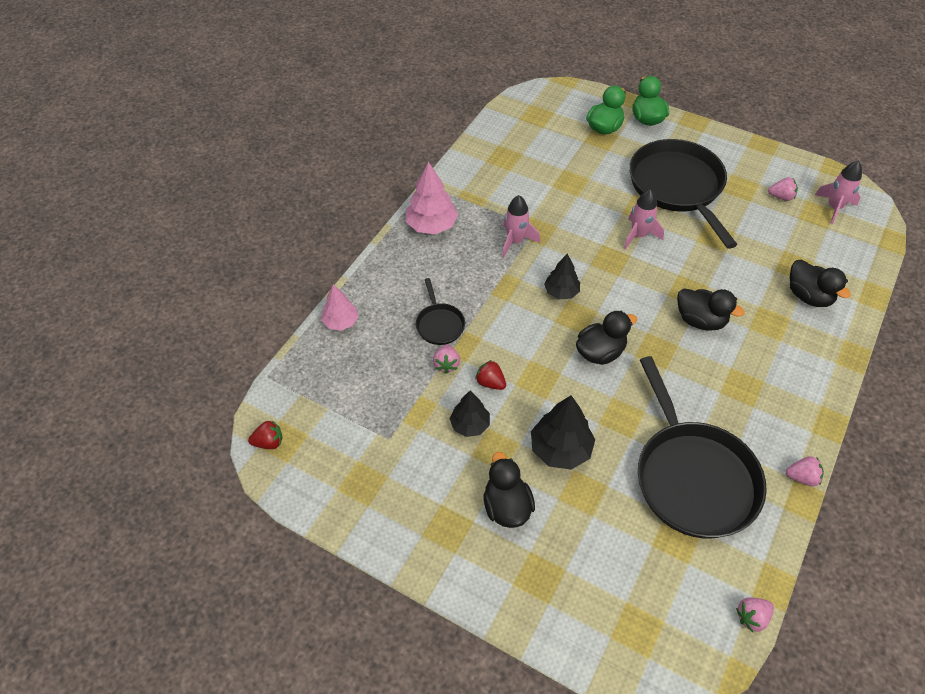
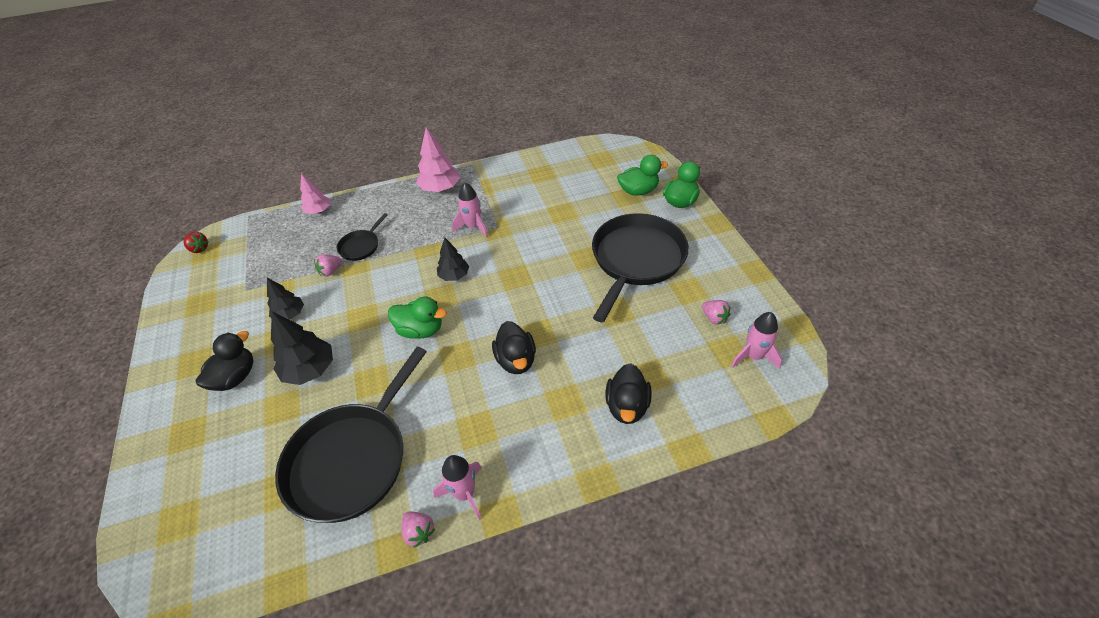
camera: 45 degrees right, 5 degrees down
(490, 382) = (335, 299): red strawberry -> none
(600, 352) = (421, 330): black duck -> green duck
(638, 235) = (558, 274): pink rocket -> pink rocket (465, 493)
(752, 617) = (240, 591): pink strawberry -> none

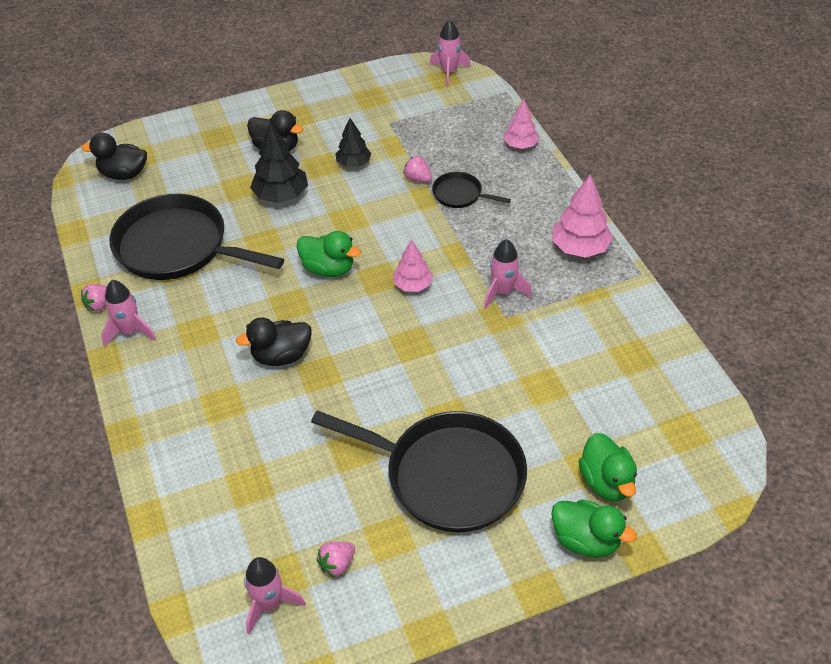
camera: 85 degrees right, 0 degrees up
(199, 249) = (449, 72): red strawberry -> pink rocket
(421, 330) = (328, 269): green duck -> green duck turned 75 degrees counterclockwise
(454, 275) = (413, 285): black tree -> pink tree
(627, 406) = (209, 461): black duck -> black duck (124, 174)

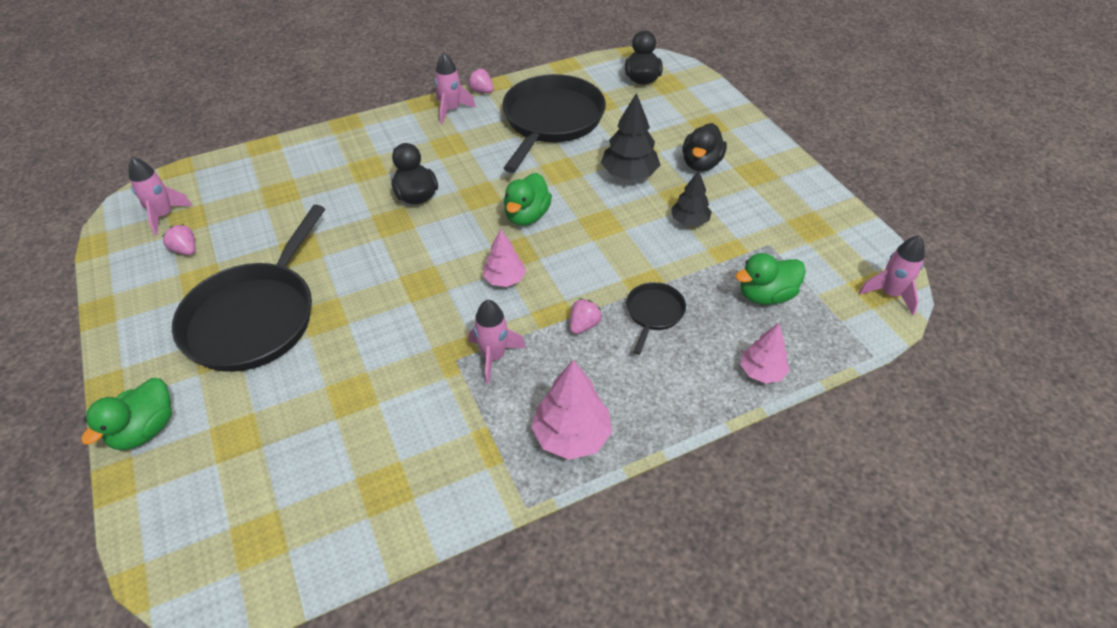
camera: 85 degrees right, 0 degrees up
(417, 178) = (674, 274): pink strawberry -> pink strawberry (584, 325)
(606, 482) = (210, 451): green duck -> green duck (765, 295)

